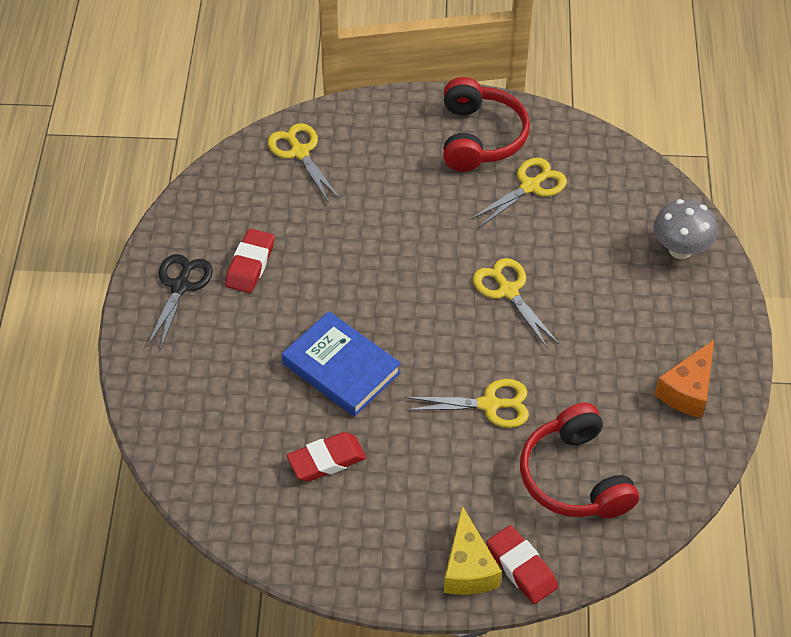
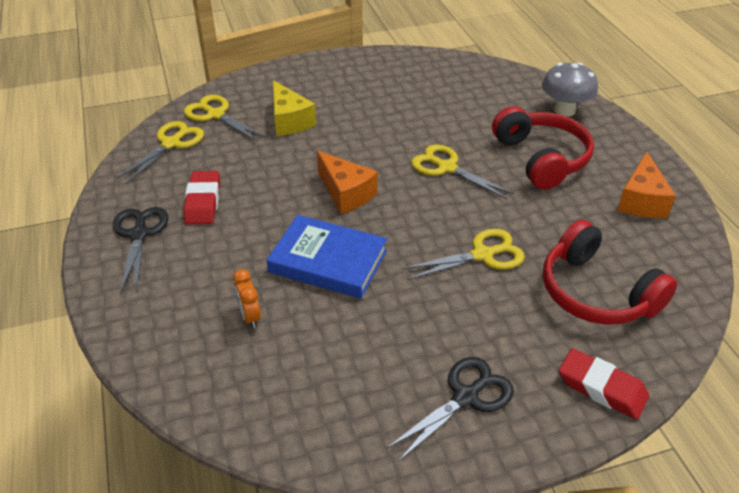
camera: 20 degrees left, 10 degrees down
(250, 404) = (250, 316): none -> orange clock
(326, 460) = (352, 345): red eraser -> none
(391, 294) = (346, 193): none -> orange cheese
(400, 538) = (465, 397): none -> black scissors
(468, 568) = (550, 405): yellow cheese -> yellow cheese (289, 121)
(480, 137) = (363, 76): red headphones -> red headphones (541, 159)
(530, 186) = (421, 97): yellow scissors -> yellow scissors (171, 144)

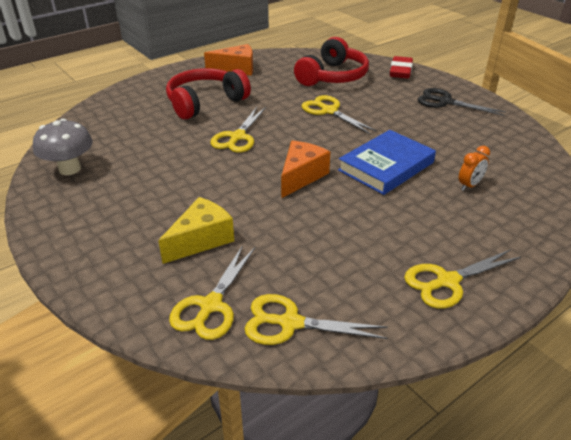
camera: 110 degrees left, 5 degrees down
(139, 234) = (447, 281): black scissors -> yellow scissors
(203, 202) = (371, 255): red eraser -> none
(328, 261) = (386, 166): blue book -> blue book turned 45 degrees clockwise
(564, 110) = (131, 100): grey mushroom -> grey mushroom (70, 169)

